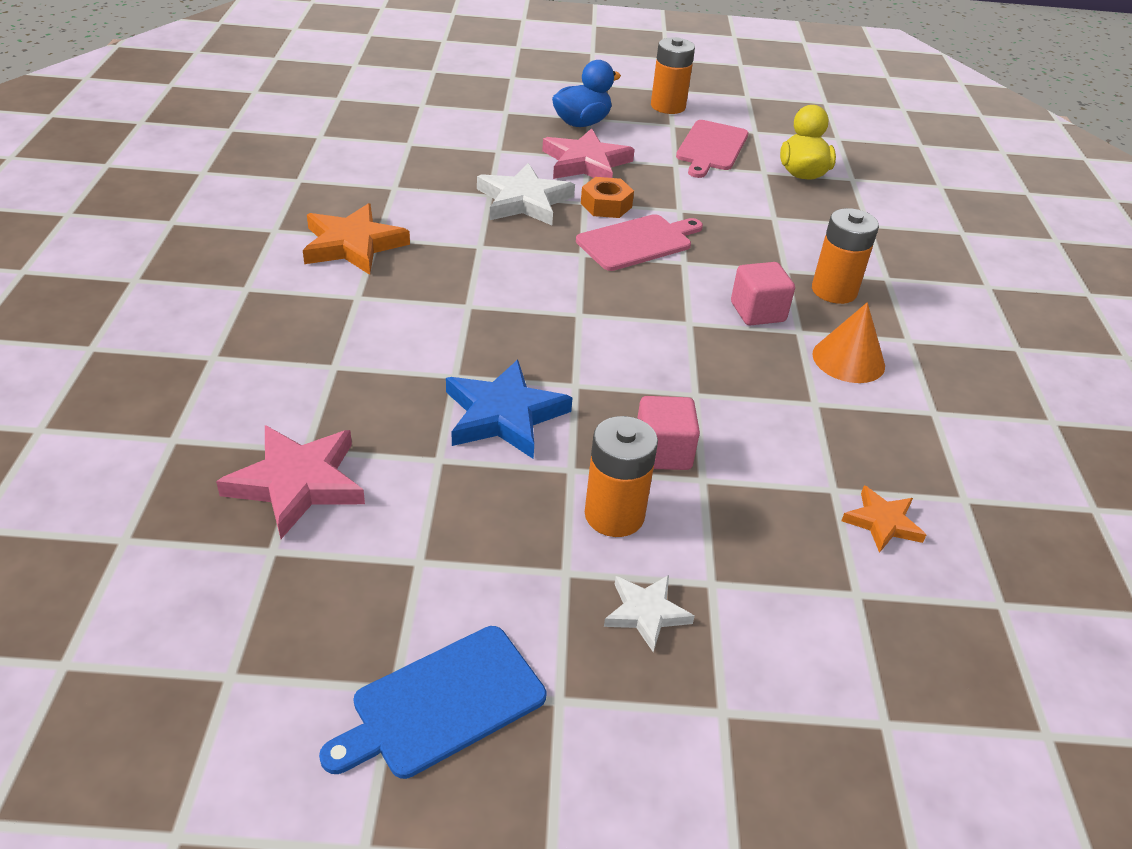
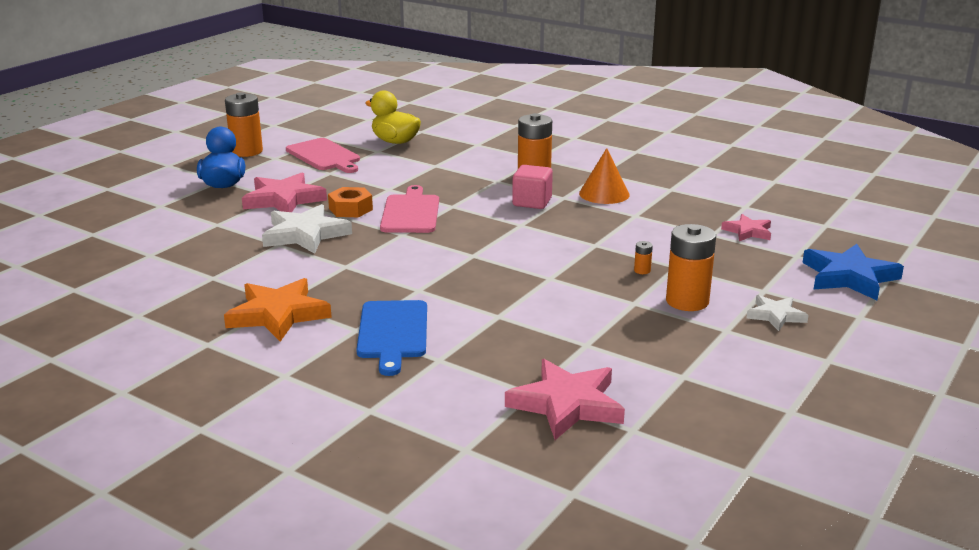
camera: 55 degrees left, 15 degrees down
(442, 704) = (812, 398): blue cutting board -> blue cutting board (393, 333)
(504, 415) = (559, 310): blue star -> blue star (849, 277)
(662, 453) = (642, 270): pink cube -> orange battery
(882, 522) = (748, 231): orange star -> pink star

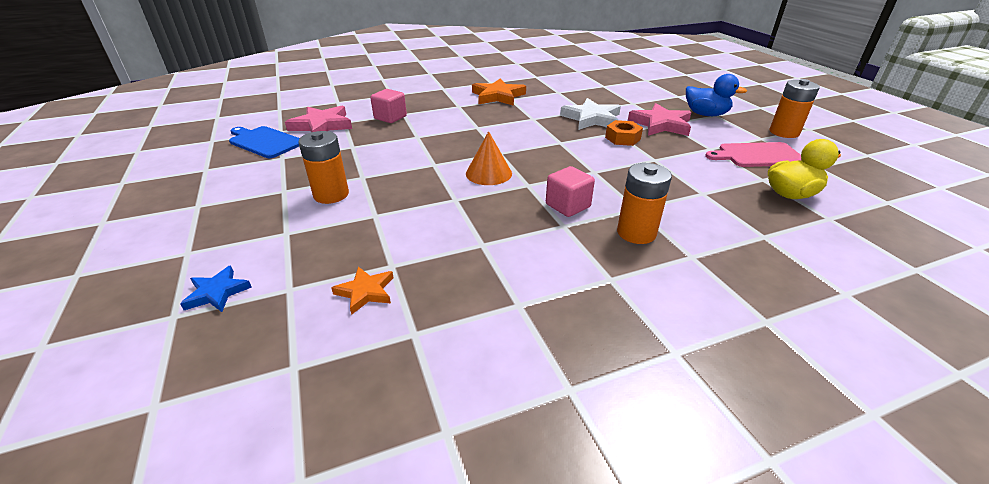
camera: 125 degrees right, 10 degrees up
(393, 333) = (442, 111): blue cutting board -> blue cutting board (264, 142)
(410, 212) = (596, 154): pink cutting board -> none
(466, 362) = (390, 117): none -> pink cube
(604, 194) = (550, 251): orange cone -> orange cone (488, 173)
(642, 270) = (391, 199): orange battery -> none
(748, 231) = (366, 292): pink star -> orange star
(776, 316) = (258, 217): white star -> none
(849, 277) = (217, 292): blue star -> blue star, size x0.57

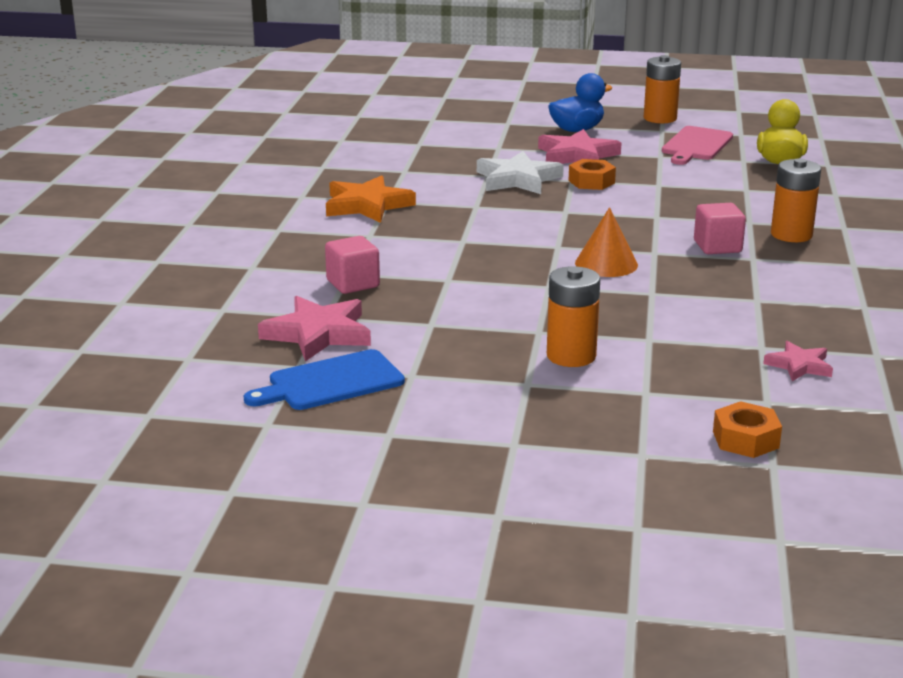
camera: 60 degrees left, 10 degrees down
(217, 292) = (745, 439): blue star -> orange nut
(366, 292) = (799, 365): orange star -> pink star

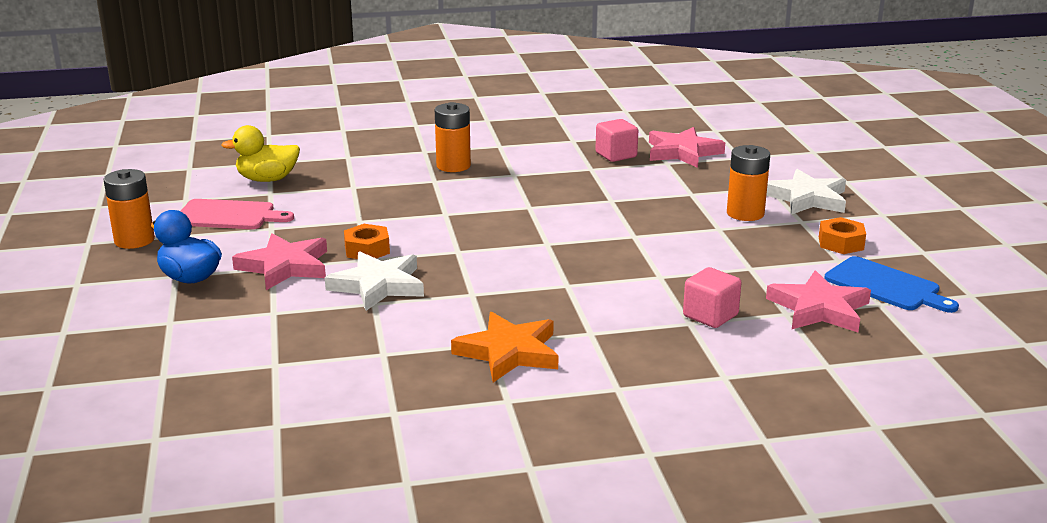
camera: 110 degrees left, 0 degrees up
(595, 407) = (807, 198): none -> white star
(606, 264) = (569, 221): orange cone -> none
(717, 247) = (499, 187): pink cube -> pink cube (616, 155)
(745, 439) = (794, 159): orange nut -> orange nut (841, 243)
(799, 365) = (682, 152): pink star -> pink star, size x1.75

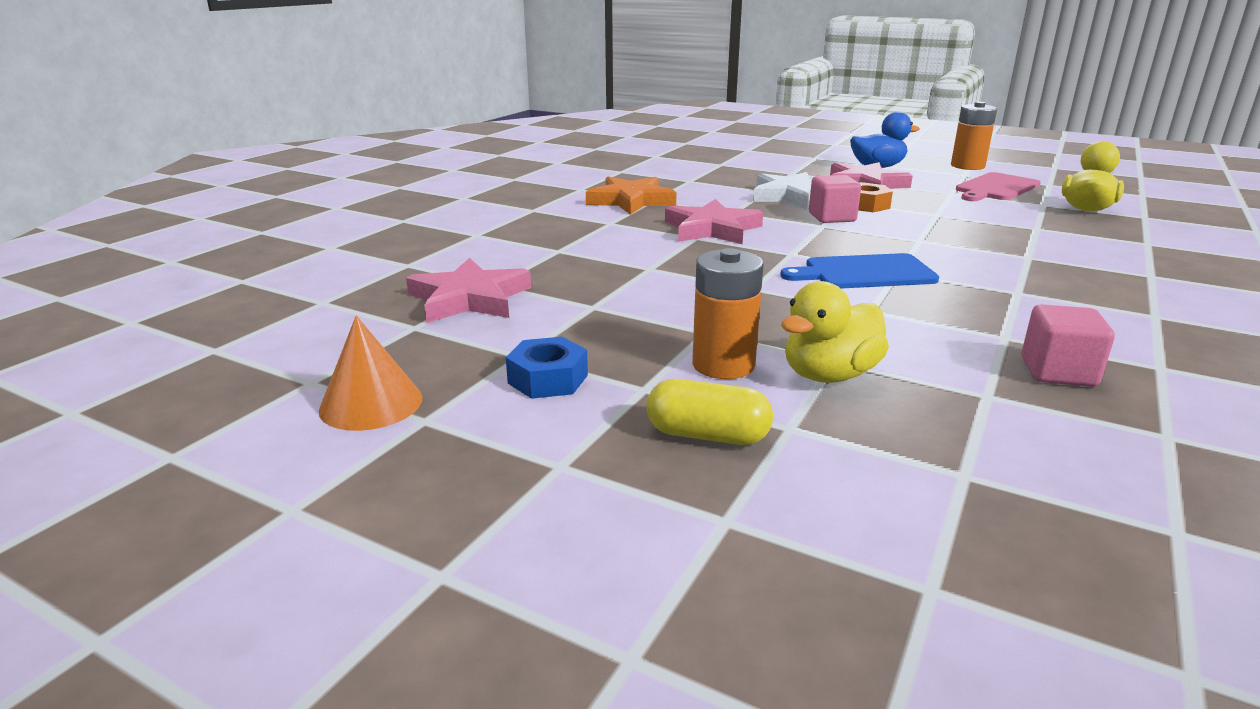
camera: 130 degrees right, 0 degrees up
(453, 166) = (1077, 274): orange battery -> none
(682, 152) = (1036, 430): pink star -> pink star (712, 229)
(708, 191) = (829, 375): none -> yellow duck
(710, 316) = (552, 259): pink cube -> pink cube (832, 217)
(807, 198) = (707, 435): white star -> yellow capsule
(841, 243) = (548, 379): orange nut -> blue nut
(886, 286) = (427, 348): blue cutting board -> blue cutting board (864, 273)
(944, 269) = (371, 403): none -> orange cone

